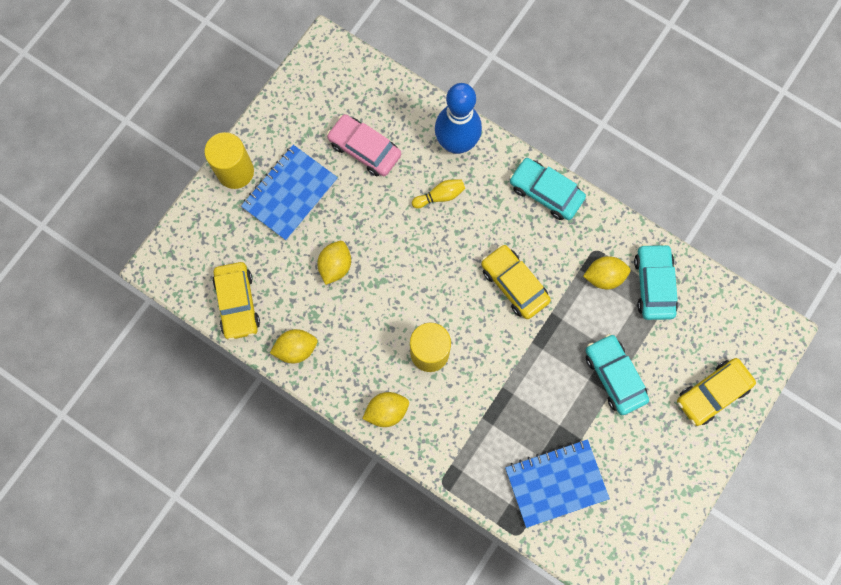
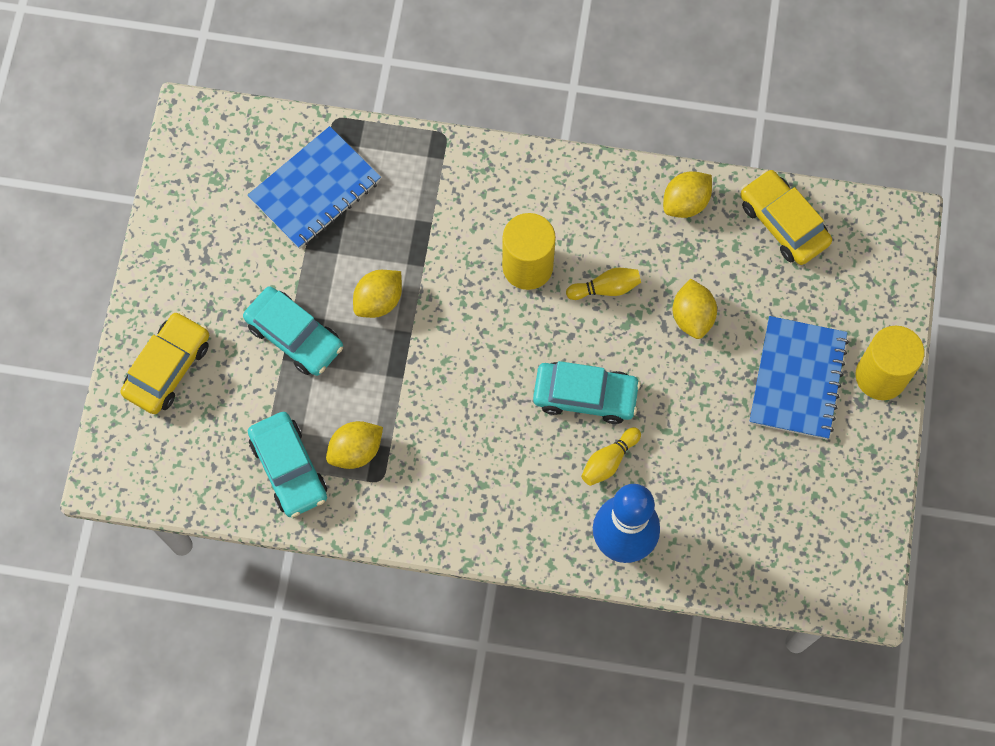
camera: 155 degrees right, 5 degrees down
(364, 149) = (736, 478): pink car -> none
(383, 312) = (605, 288): none -> yellow bowling pin
(386, 411) = (545, 182): yellow lemon -> yellow lemon (379, 301)
(514, 284) = (463, 391): yellow car -> none
(545, 192) = (476, 527): turquoise car -> turquoise car (585, 396)

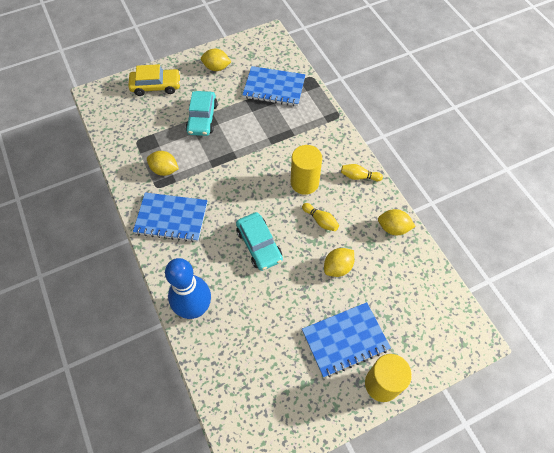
camera: 55 degrees right, 10 degrees down
(289, 468) = (139, 151): turquoise car -> none
(379, 301) = (242, 137): yellow lemon -> yellow lemon (216, 68)
(453, 490) = (171, 218): none -> blue notebook
(609, 461) = (233, 276): yellow bowling pin -> yellow bowling pin (359, 177)
(783, 223) = (423, 279): yellow car -> none

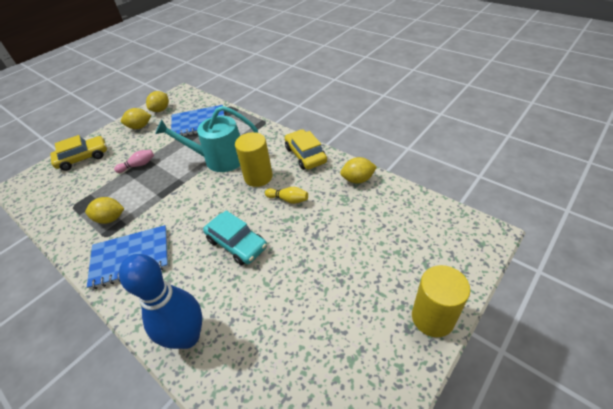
camera: 20 degrees left, 15 degrees down
(202, 118) = (138, 165): turquoise car -> pink bowling pin
(277, 144) = (219, 159): none -> turquoise watering can
(337, 267) = (325, 230): yellow lemon -> yellow lemon (161, 110)
(345, 340) = (370, 292): blue notebook -> none
(359, 177) = (305, 155): yellow bowling pin -> yellow car

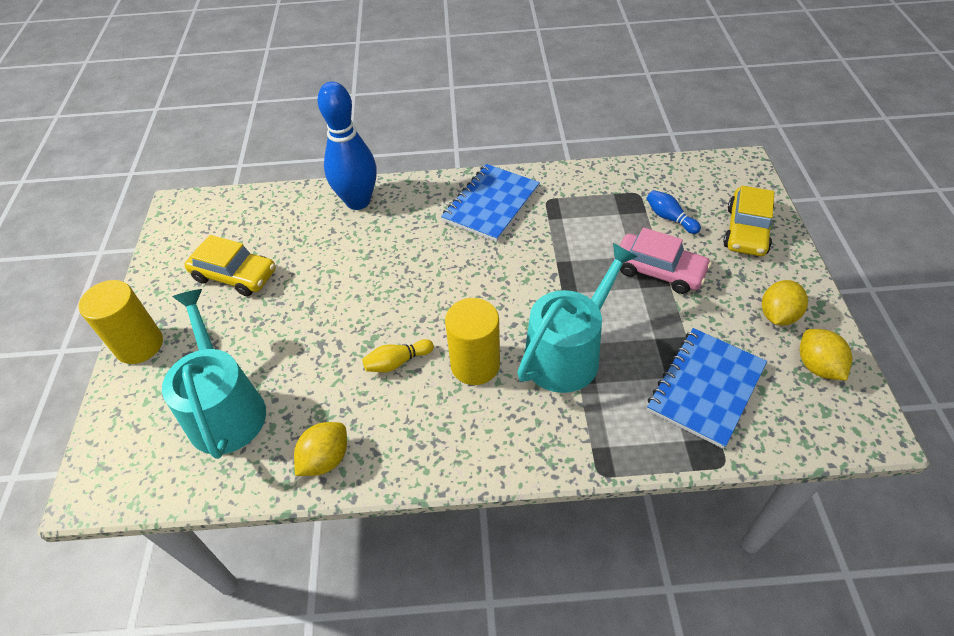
camera: 135 degrees right, 5 degrees up
(90, 183) = (669, 218): none -> blue bowling pin
(110, 219) = (573, 211): yellow lemon -> none
(138, 165) = (658, 270): pink bowling pin -> pink car
(237, 243) = (401, 279): turquoise car -> none
(305, 155) = (448, 450): yellow car -> yellow car (234, 275)
(392, 232) = (225, 408): none -> turquoise watering can

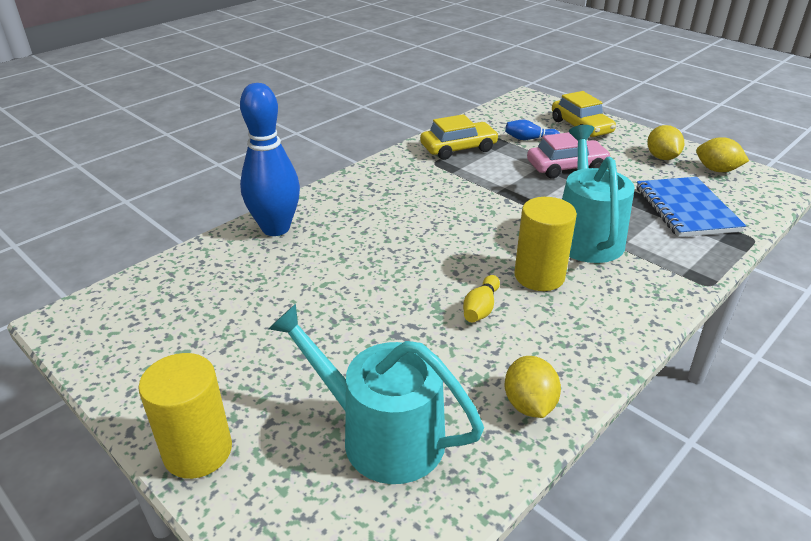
camera: 45 degrees left, 15 degrees down
(234, 275) = (227, 336): yellow car -> yellow car (458, 148)
(491, 204) = (396, 182): blue notebook -> none

